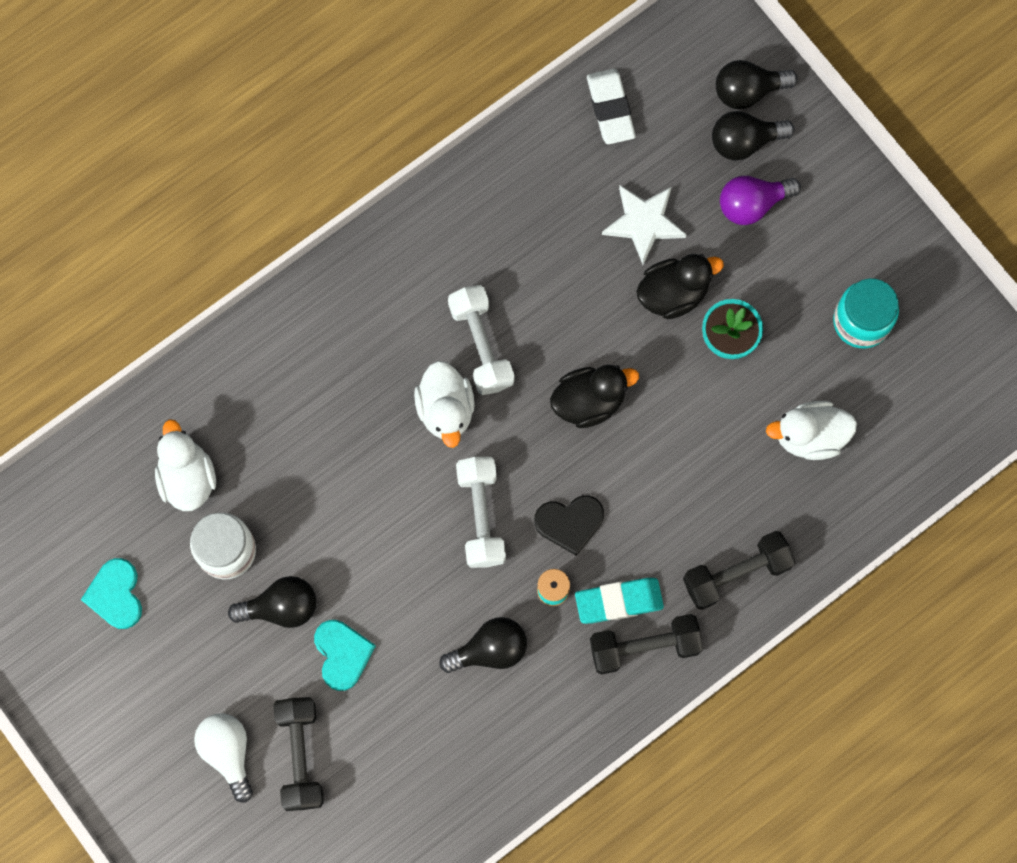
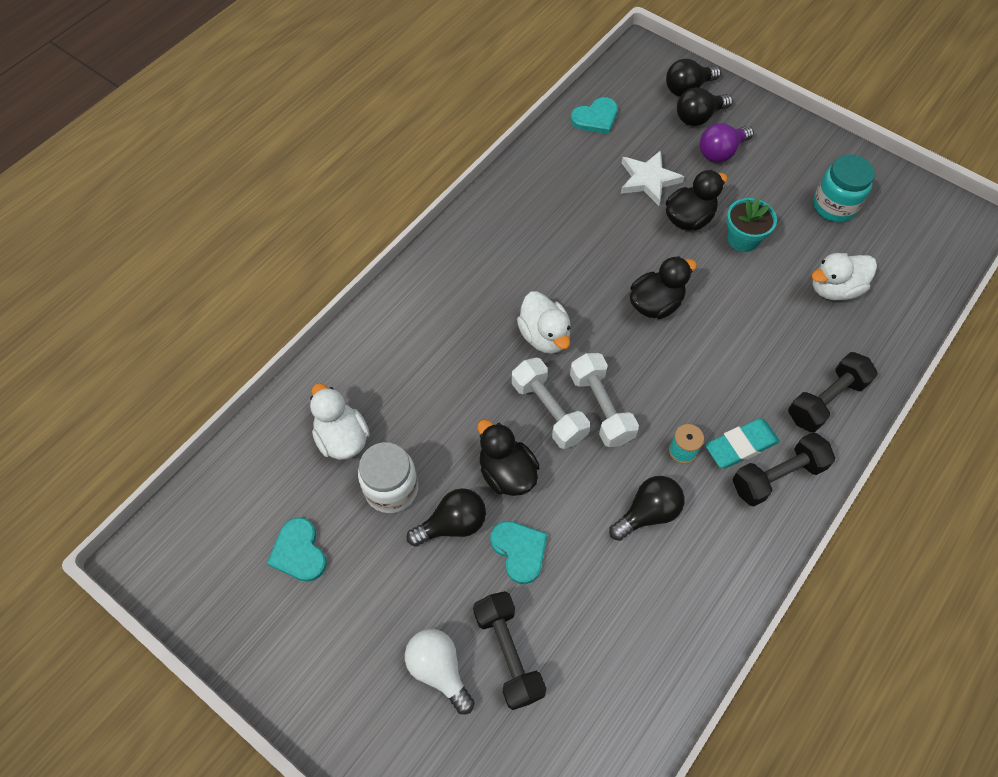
camera: 15 degrees left, 15 degrees down
(354, 565) = (507, 473): none -> black duck
(481, 345) = (556, 285): white dumbbell -> white dumbbell (548, 411)
(570, 523) = (676, 395): black heart -> none
(610, 109) = (595, 118): white eraser -> turquoise heart

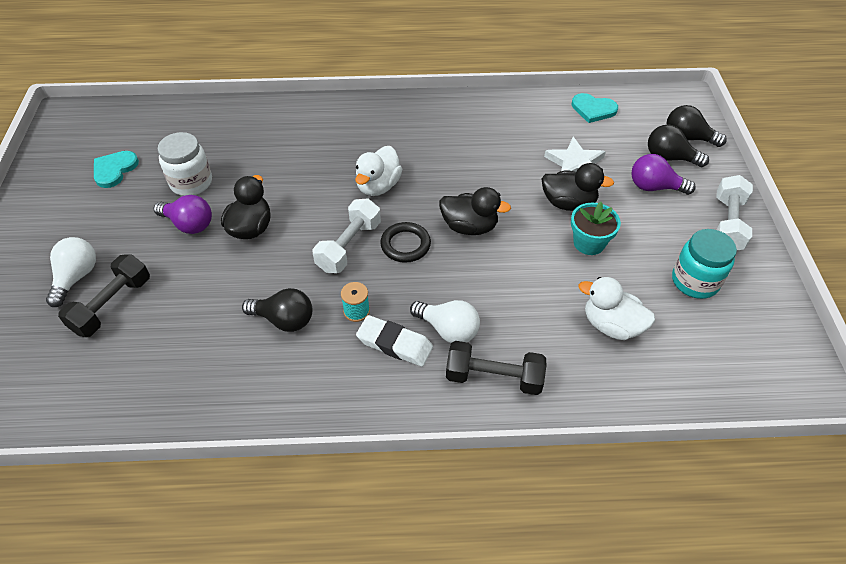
camera: 50 degrees right, 10 degrees down
(342, 438) = (209, 142): white duck -> none
(453, 524) = (189, 224): black light bulb -> purple light bulb
(519, 550) = (195, 267): turquoise heart -> none
(548, 411) = (319, 221): white dumbbell -> white dumbbell (727, 224)
(636, 364) = (405, 245): none -> black ring
(740, 446) = (395, 344): turquoise eraser -> white eraser
(755, 398) = (448, 330): none -> white light bulb
(777, 476) = (389, 383): black dumbbell -> none

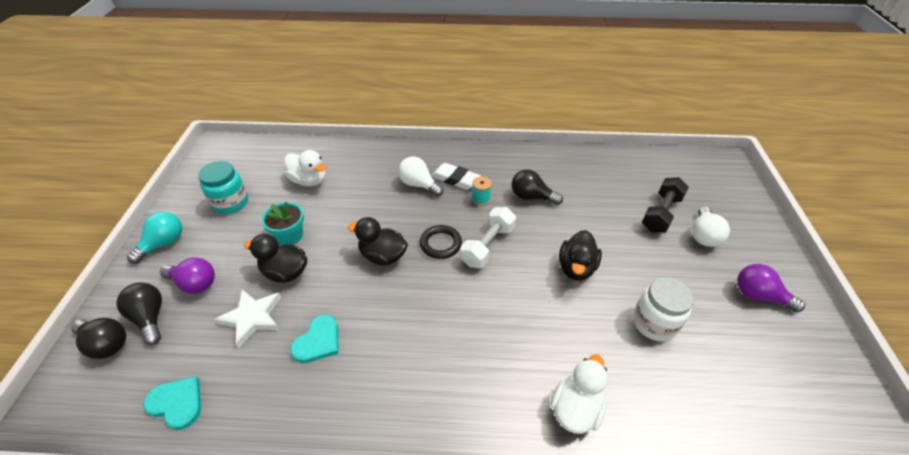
camera: 175 degrees left, 5 degrees down
(114, 170) = (749, 347): turquoise heart -> turquoise heart (318, 341)
(189, 224) = (634, 275): purple light bulb -> purple light bulb (758, 296)
(378, 186) = (460, 304): white duck -> white duck (575, 409)
(494, 377) = (397, 160): black dumbbell -> none
(669, 158) = (150, 318): black light bulb -> black light bulb turned 150 degrees counterclockwise
(727, 224) = (163, 243): white dumbbell -> turquoise light bulb

